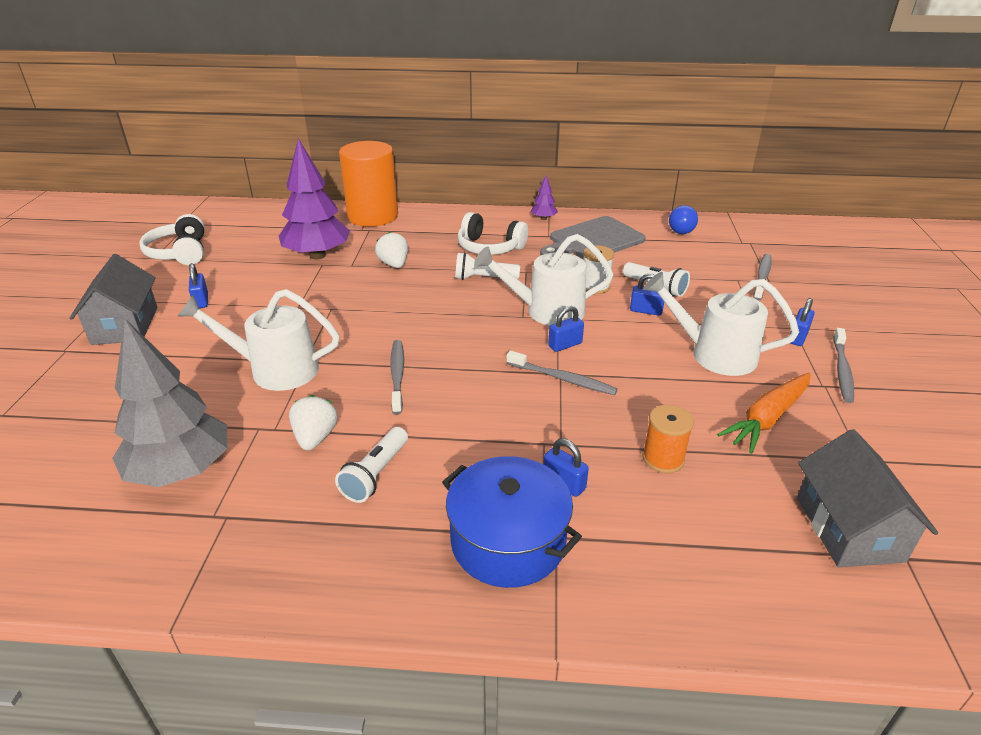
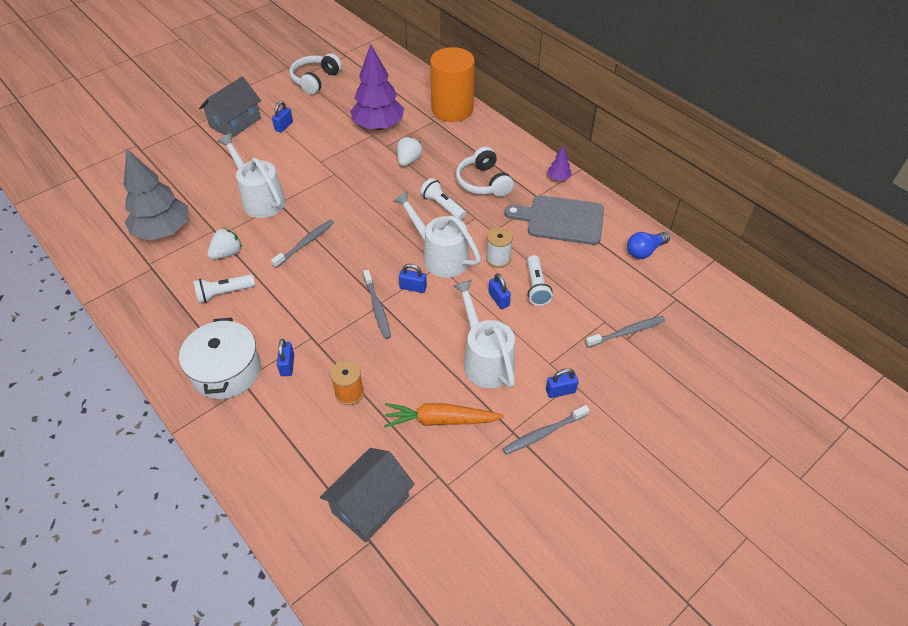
camera: 45 degrees right, 15 degrees up
(508, 541) = (226, 371): blue pot -> white pot

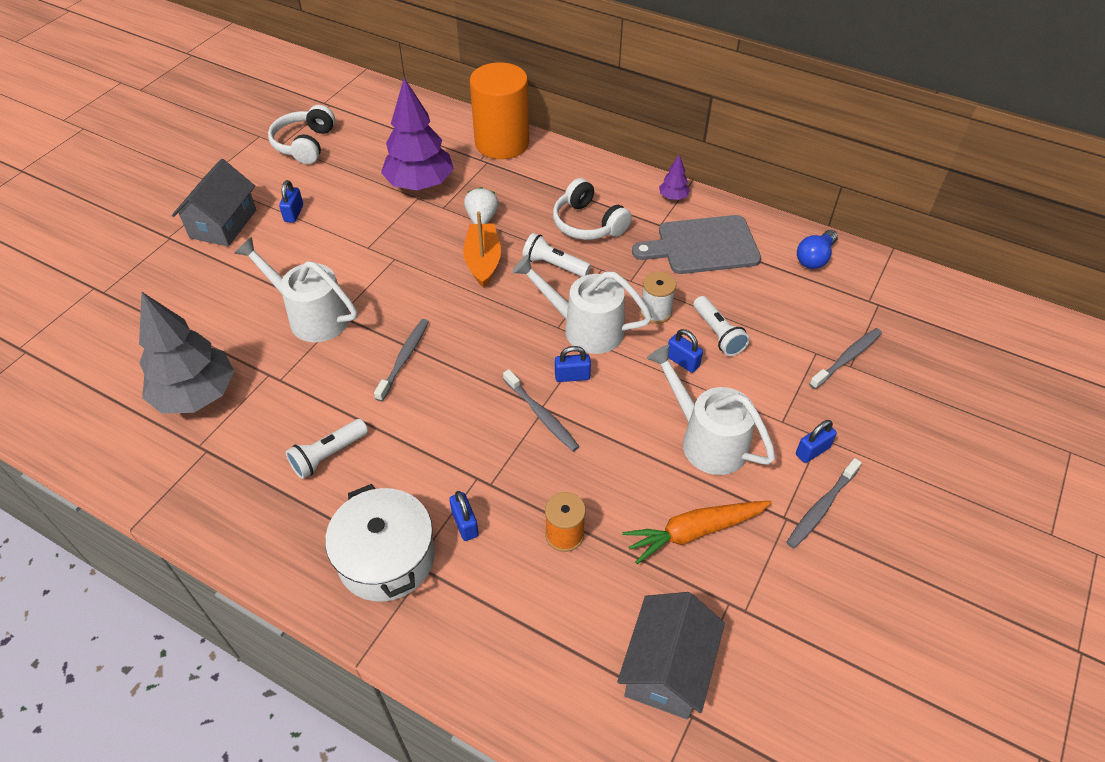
camera: 20 degrees left, 0 degrees up
(227, 253) = (304, 401): white strawberry -> none
(394, 191) = (483, 261): none -> orange boat

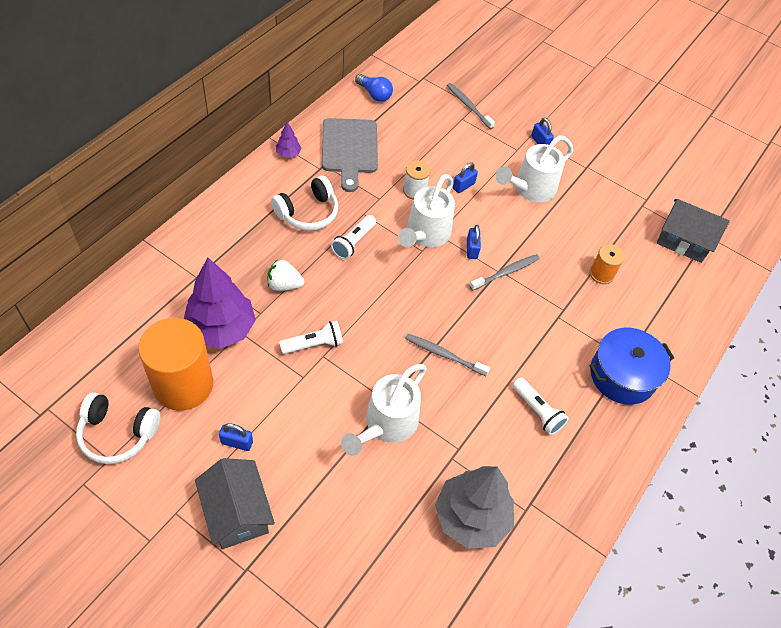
camera: 90 degrees left, 5 degrees up
(223, 224) = (237, 512): grey house -> grey house turned 45 degrees clockwise
(386, 558) = (622, 375): white pot -> blue pot
(465, 524) = (595, 327): blue padlock -> none
(483, 261) = (340, 290): orange boat -> none
(502, 143) = (176, 257): orange cylinder -> orange cylinder (183, 384)
(694, 532) = (597, 210): orange carrot -> none
(718, 334) = (440, 162): white flashlight -> white flashlight (314, 344)
(821, 508) = (580, 150): grey toothbrush -> none

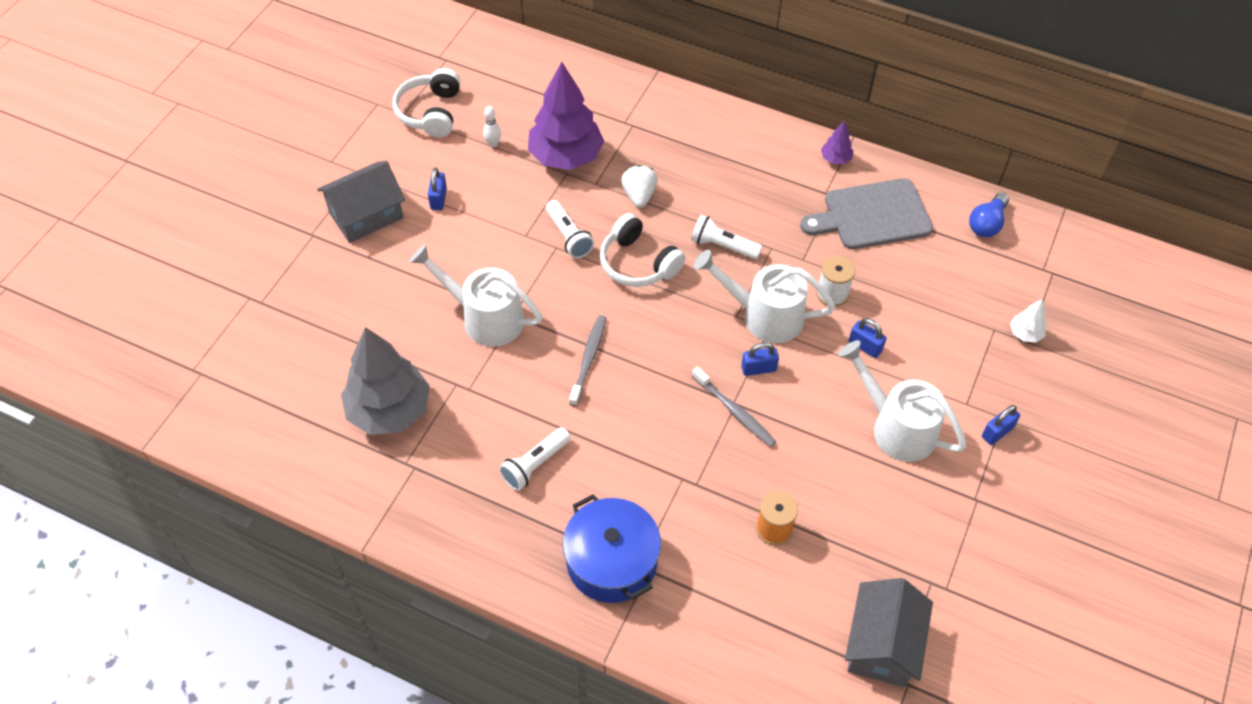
camera: 85 degrees right, 0 degrees up
(183, 384) = (493, 144): orange cylinder -> white bowling pin
(308, 212) = (751, 195): white headphones -> white headphones (638, 263)
(468, 106) = (1025, 334): grey toothbrush -> white tree

